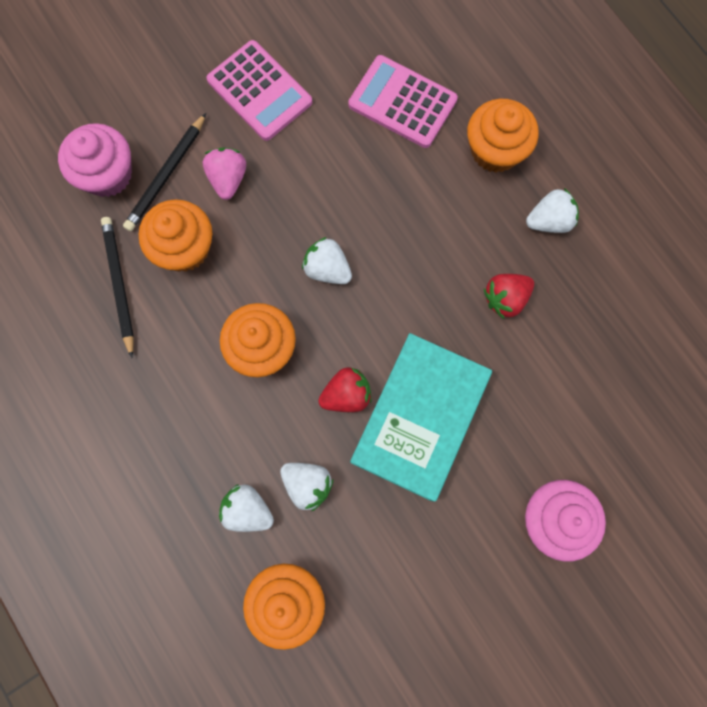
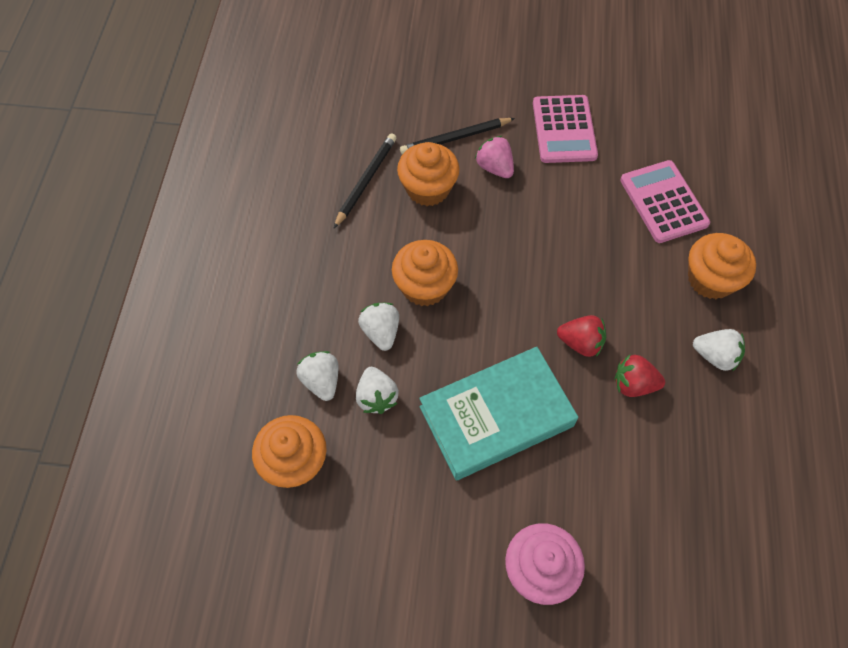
camera: 40 degrees right, 15 degrees down
(107, 174) = (417, 113): pink cupcake -> none
(228, 179) = (494, 167): pink strawberry -> pink strawberry turned 75 degrees counterclockwise
(327, 269) = (514, 269): white strawberry -> white strawberry (381, 332)
(346, 395) = (456, 360): red strawberry -> red strawberry (580, 343)

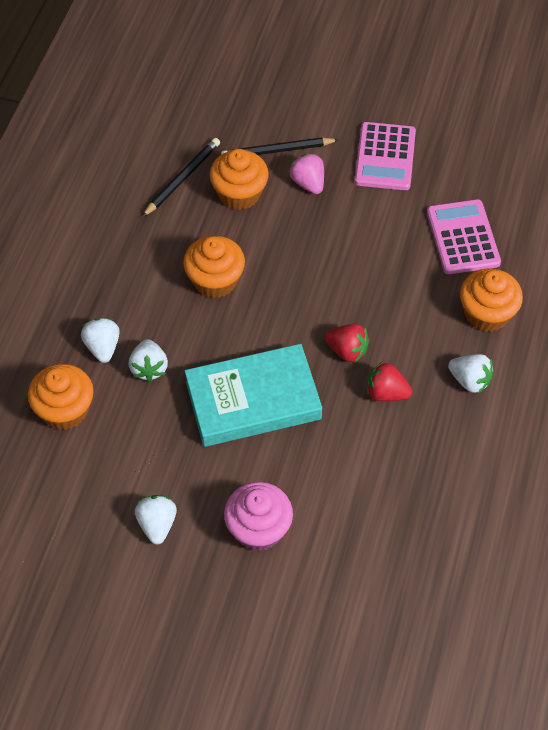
camera: 10 degrees right, 5 degrees down
(381, 332) = (165, 314): white strawberry -> white strawberry (157, 524)

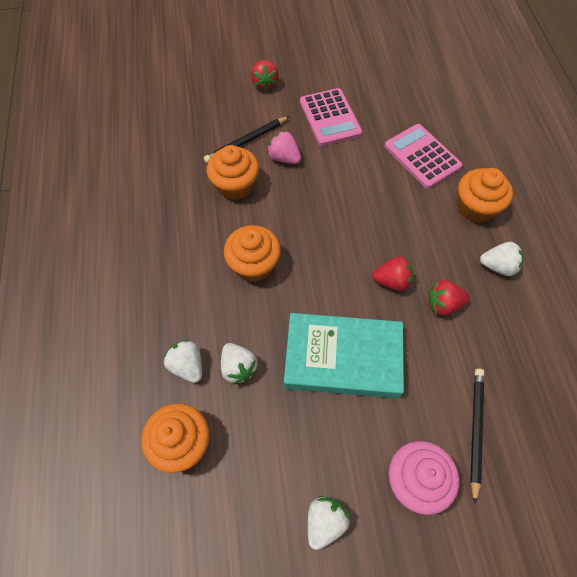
camera: 25 degrees left, 5 degrees up
(157, 524) = (325, 522): white strawberry -> white strawberry turned 60 degrees clockwise
(182, 178) = (182, 190): black pencil -> black pencil (475, 430)
(253, 400) = (342, 358): turquoise book -> turquoise book turned 45 degrees clockwise
(334, 91) = (264, 83): none -> red strawberry

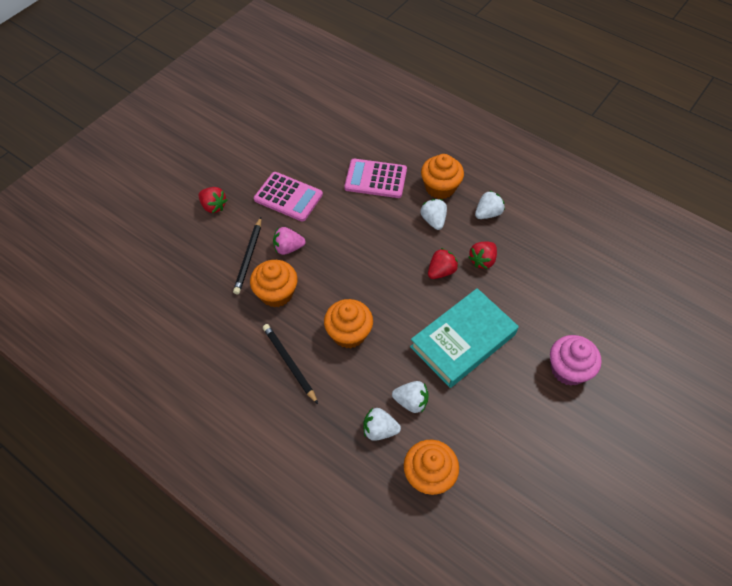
camera: 45 degrees left, 5 degrees down
(325, 522) = (549, 435): white strawberry -> white strawberry (433, 220)
(475, 430) = (569, 315): black pencil -> black pencil (289, 363)

